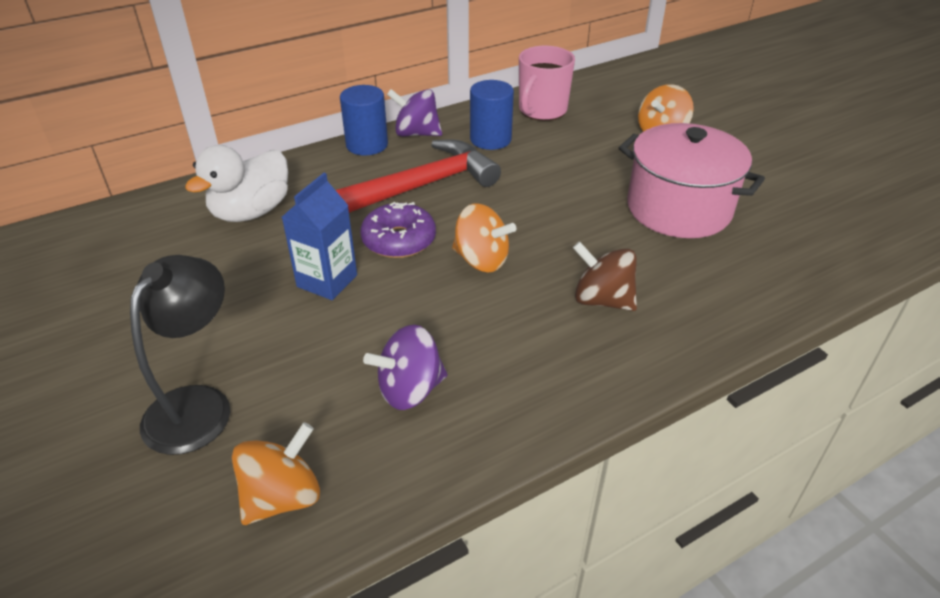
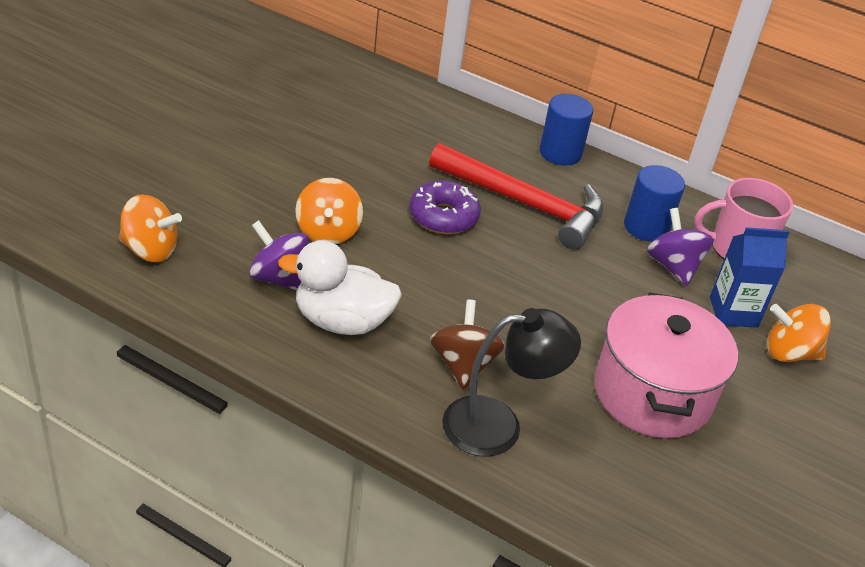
camera: 55 degrees right, 0 degrees up
(198, 404) = (202, 182): black lamp -> black lamp (498, 425)
(251, 212) = (412, 125): white duck -> white duck (342, 321)
(327, 281) = (364, 195): blue carton -> blue carton (733, 312)
(416, 133) = (607, 176): purple spinning top -> purple spinning top (673, 266)
(481, 260) = (457, 273): orange spinning top -> orange spinning top (328, 232)

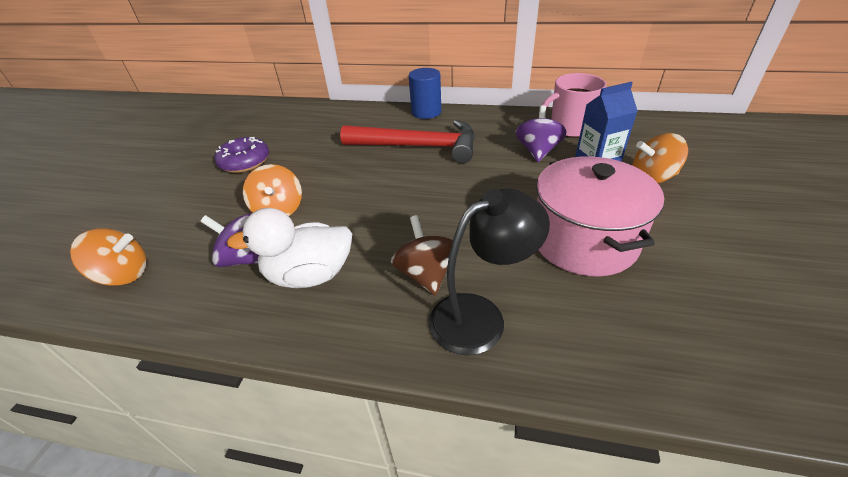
camera: 10 degrees left, 0 degrees up
(443, 217) = (364, 172): purple donut -> purple donut (245, 162)
(646, 227) = (505, 135): blue cylinder -> none
(673, 266) = (538, 151): purple spinning top -> purple spinning top turned 45 degrees clockwise

